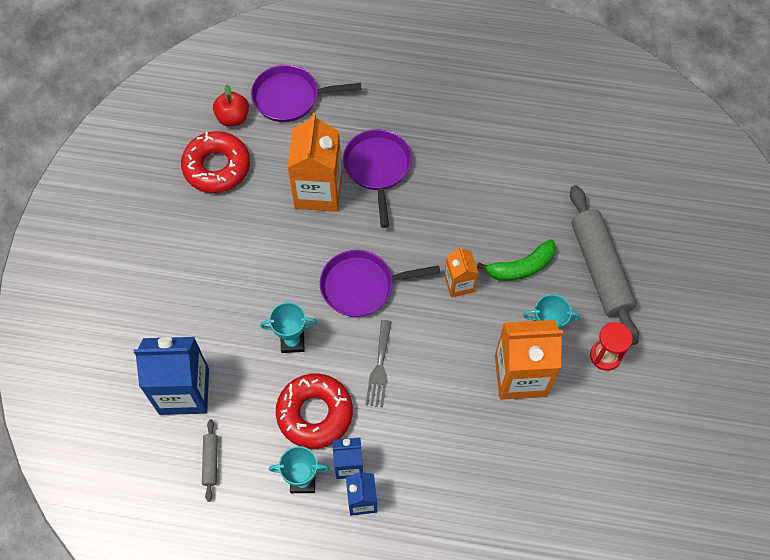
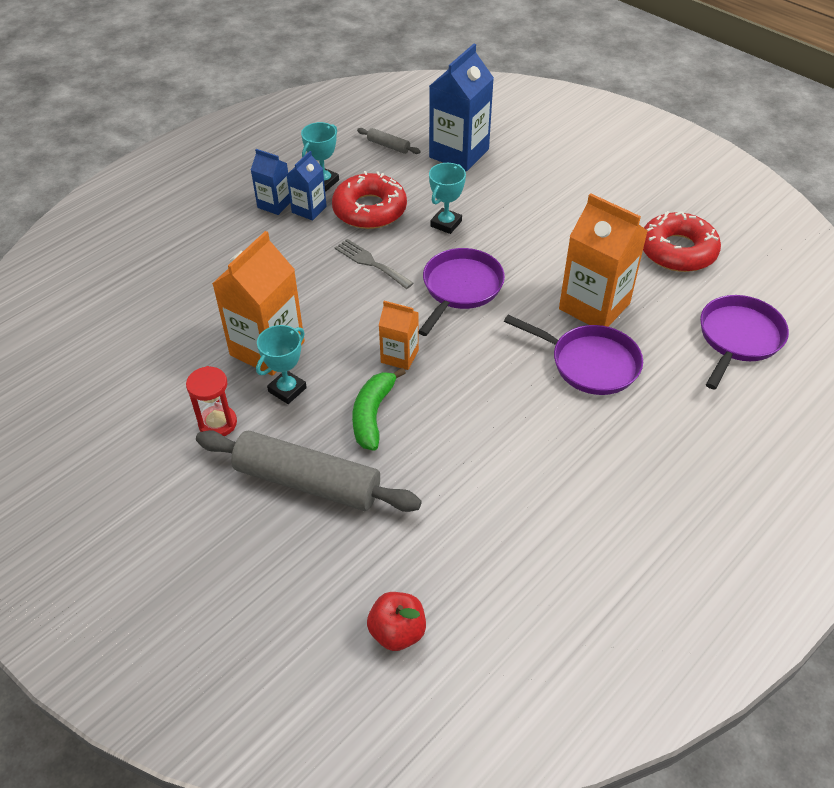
camera: 125 degrees right, 15 degrees down
(233, 118) = (736, 285): red apple -> red apple (397, 632)

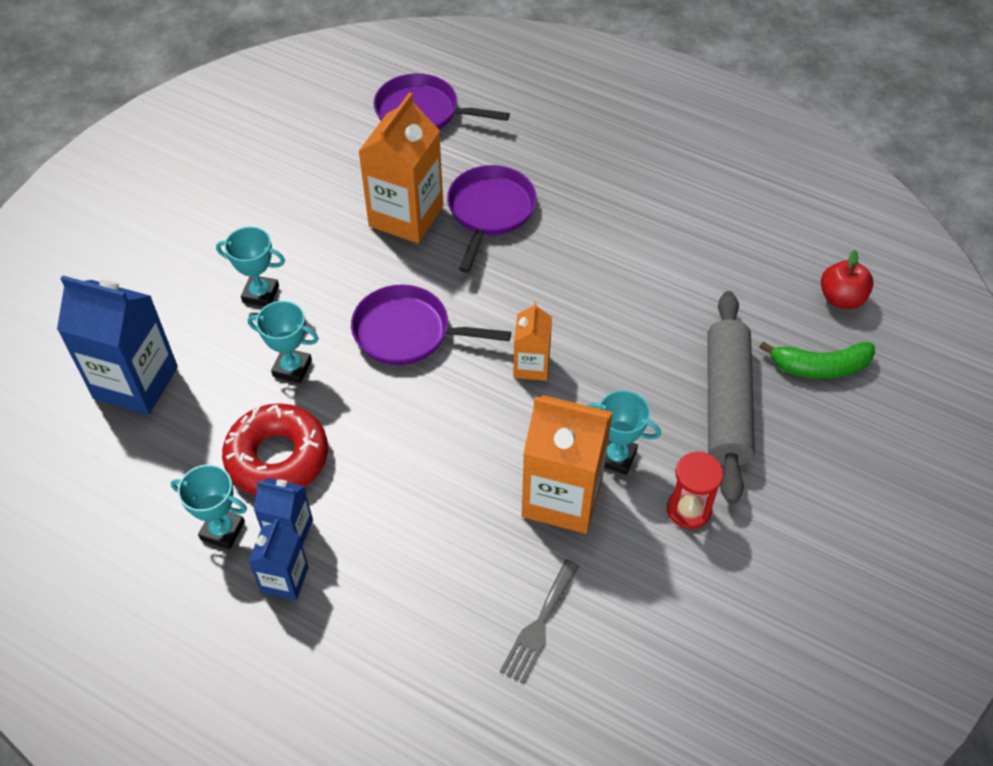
camera: 105 degrees left, 5 degrees up
(370, 263) = (384, 430): grey fork -> grey fork (539, 625)
(372, 414) = (621, 370): green banana -> green banana (819, 367)
(388, 146) = (124, 470): grey rolling pin -> none
(524, 215) = (260, 294): none -> turquoise trophy
(677, 251) = (301, 159): red donut -> none

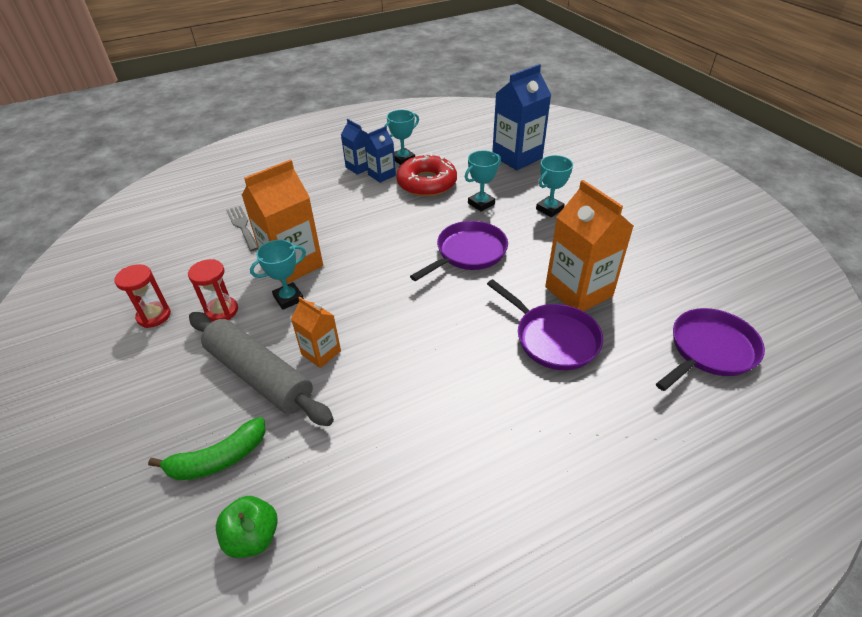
camera: 125 degrees right, 10 degrees down
(531, 366) = (390, 294): orange carton -> orange carton (321, 353)
(756, 575) = (154, 316): none -> red hourglass
(819, 367) = (218, 459): green banana -> green banana turned 150 degrees counterclockwise
(841, 299) = (253, 537): red apple -> green apple

